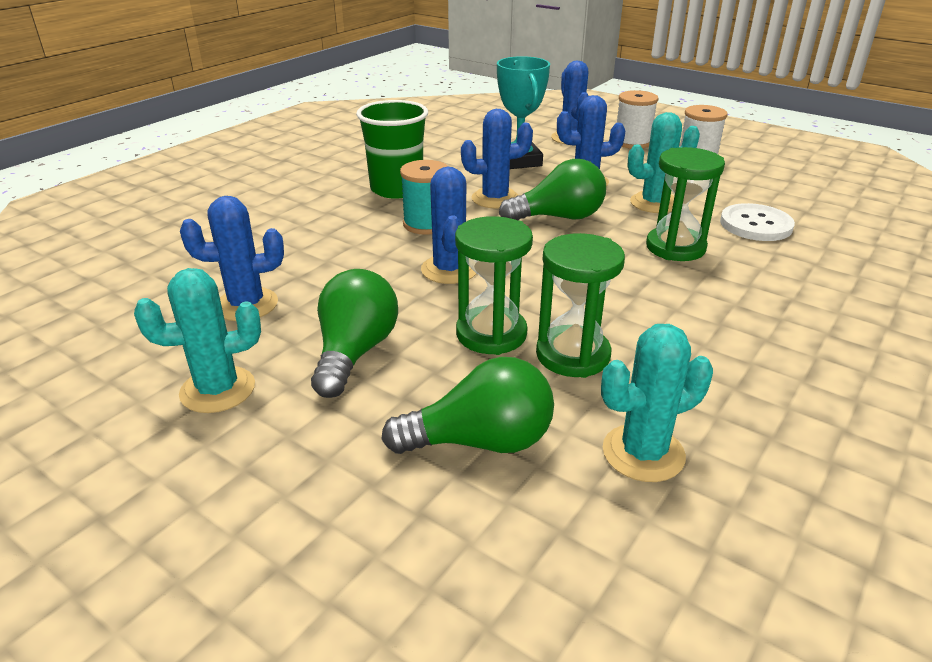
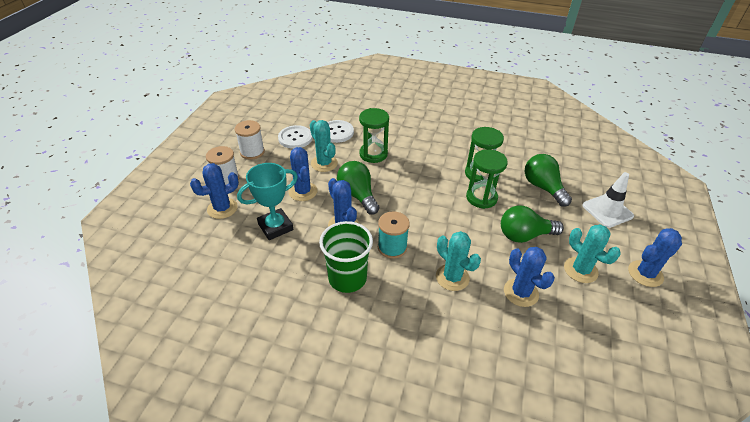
camera: 110 degrees left, 10 degrees up
(325, 533) = (607, 211): none -> white traffic cone
(449, 270) = (438, 224): blue cactus -> blue cactus (645, 274)
(643, 453) = (518, 153): turquoise cactus -> turquoise cactus (452, 277)
(736, 190) = (295, 138): none -> white button

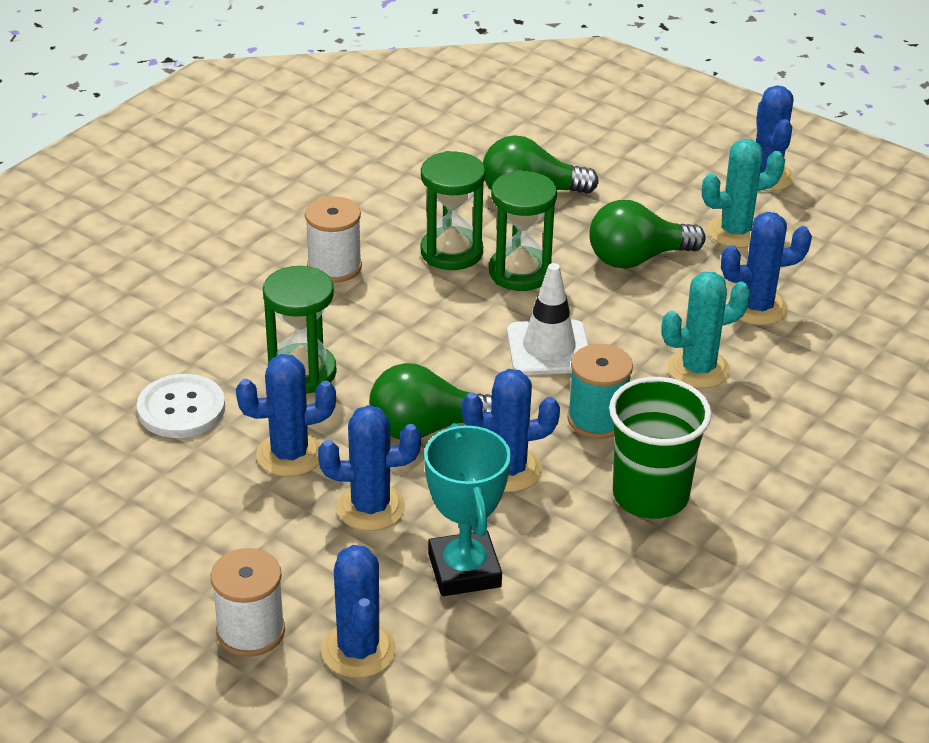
camera: 70 degrees left, 5 degrees down
(252, 152) = (166, 569): white spool -> white spool (334, 267)
(295, 138) = (157, 483): white button -> none
(324, 163) = (290, 455): turquoise cactus -> blue cactus
(524, 235) = (637, 258): green light bulb -> green light bulb turned 60 degrees clockwise
(607, 211) = (621, 153): white traffic cone -> white traffic cone (549, 348)

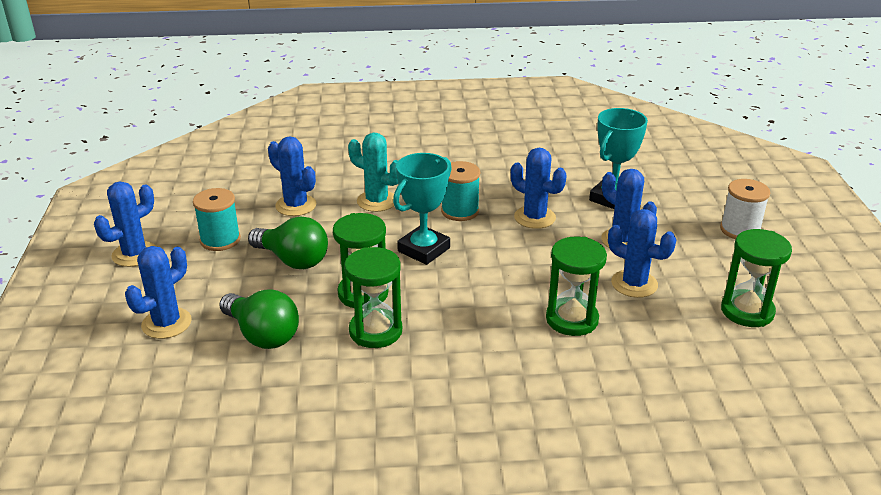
camera: 130 degrees left, 5 degrees down
(137, 501) = (747, 311): none -> green hourglass
(181, 409) = (670, 344): white button -> none
(334, 267) = (458, 371): white spool -> none
(358, 650) = (696, 200): blue cactus -> blue cactus (166, 323)
(427, 428) = (545, 254): green light bulb -> none
(549, 348) = (423, 249): white traffic cone -> turquoise trophy
(650, 495) = (490, 177): green cup -> none
(735, 232) = (220, 240): turquoise cactus -> turquoise spool

